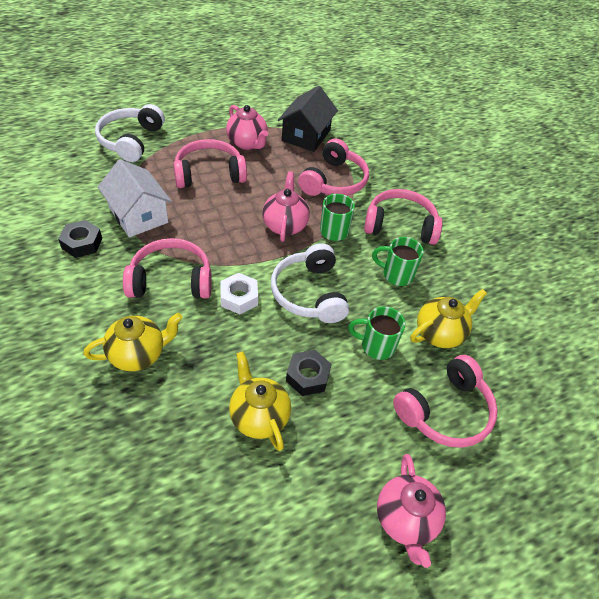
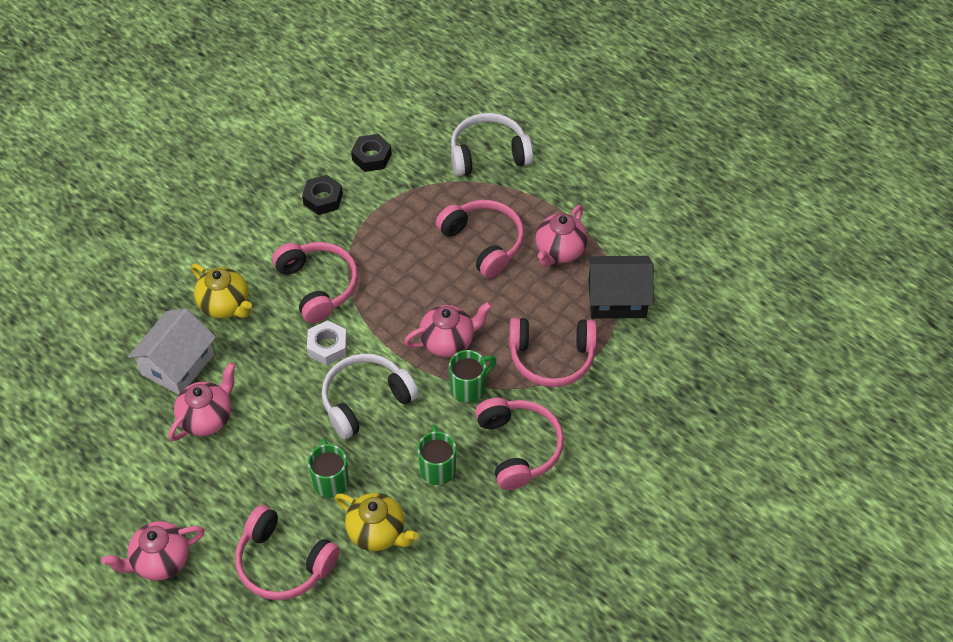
camera: 70 degrees right, 5 degrees up
(138, 215) = (384, 219): white house -> white house (177, 364)
(259, 417) = (207, 418): yellow teapot -> pink teapot
(307, 376) = (266, 437): black nut -> black nut (372, 157)

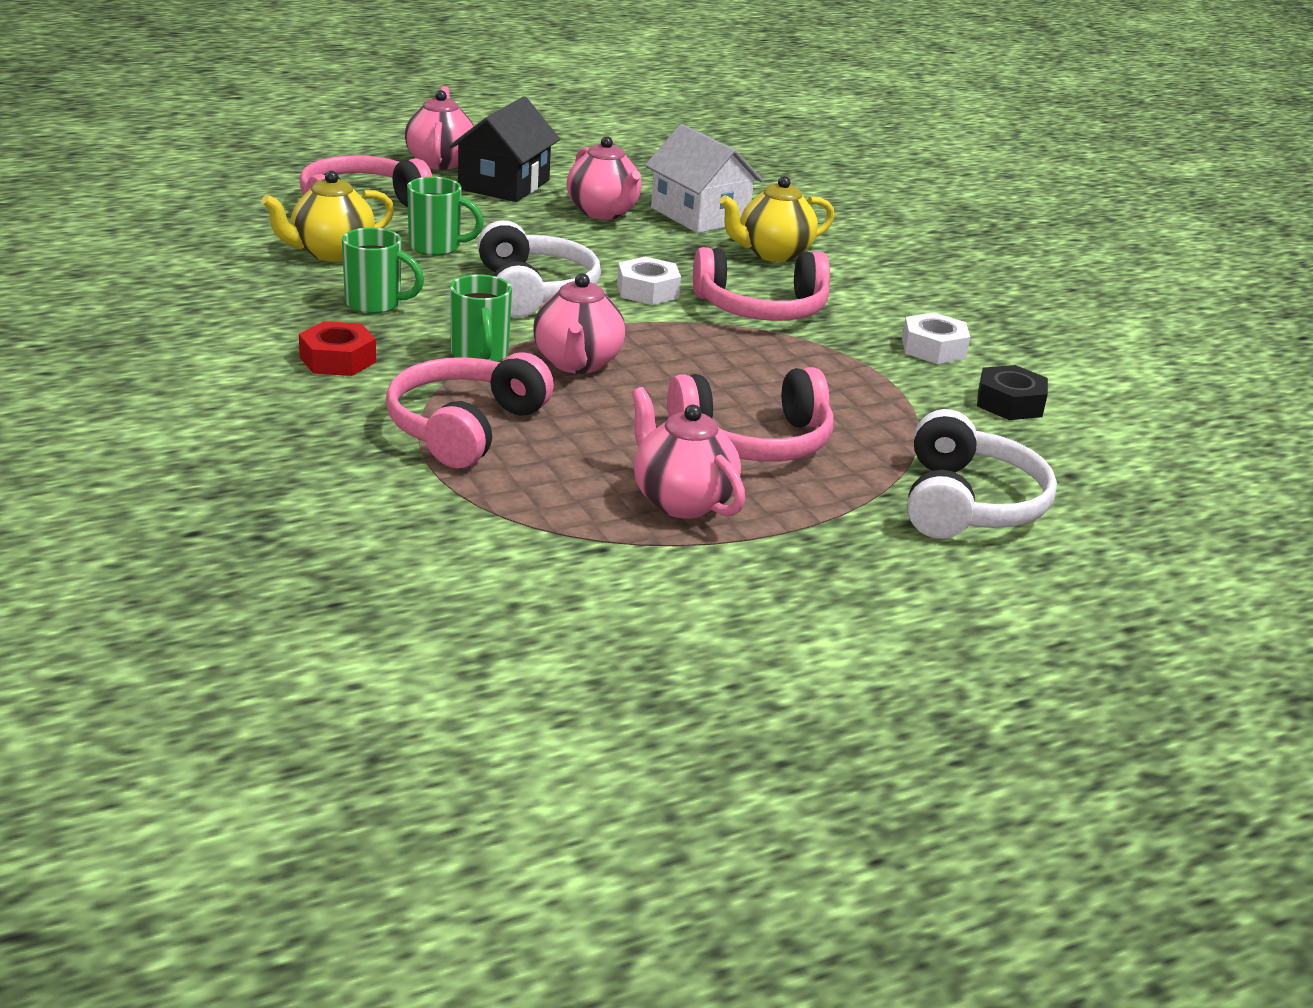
camera: 110 degrees right, 25 degrees down
(323, 199) = (933, 348): black nut -> white nut
(518, 447) = (338, 359): pink headphones -> red nut
(617, 298) = (525, 521): black house -> black house (504, 184)

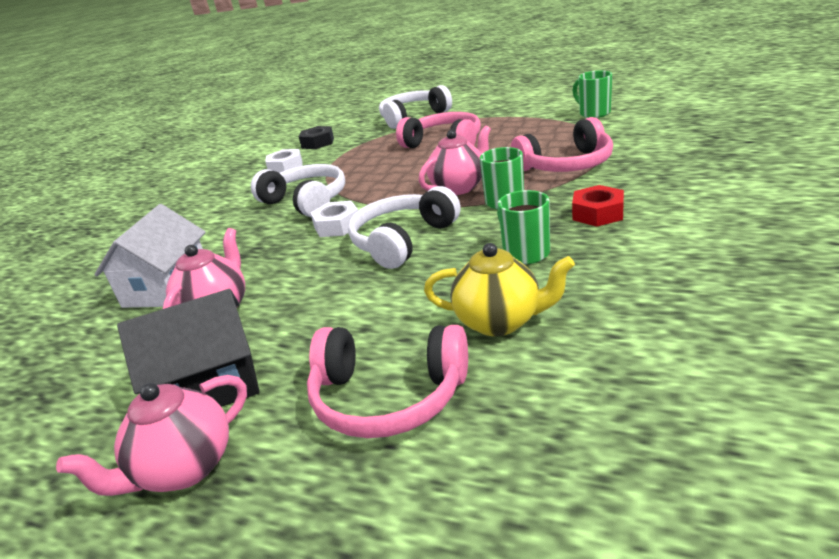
camera: 125 degrees left, 0 degrees up
(437, 247) = (404, 303): green mug -> green mug (593, 113)
(681, 501) = (512, 128): pink teapot -> none
(761, 308) = (306, 201): pink headphones -> white headphones
(773, 254) = (212, 238): yellow teapot -> none

